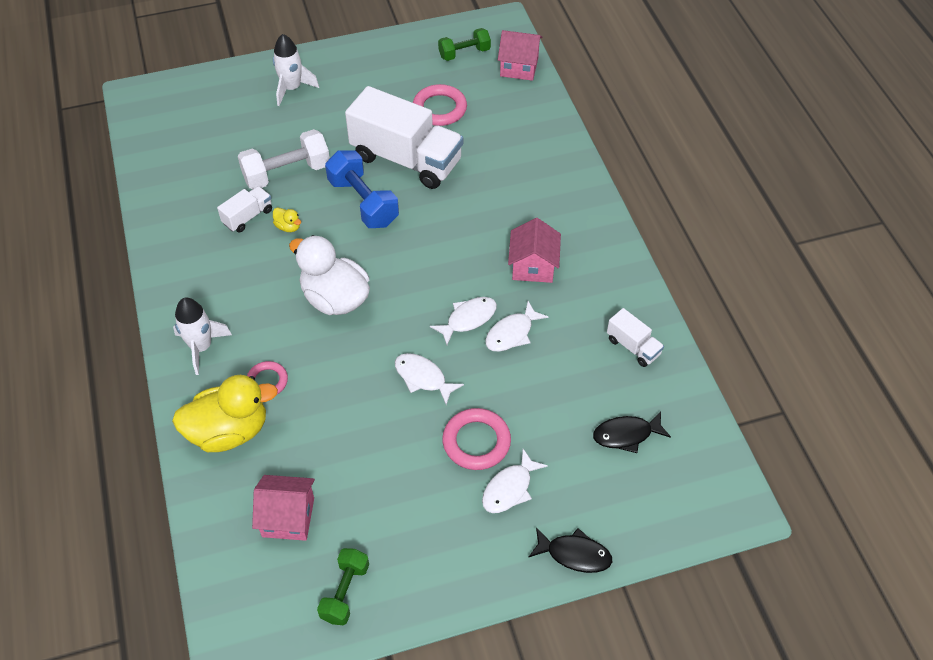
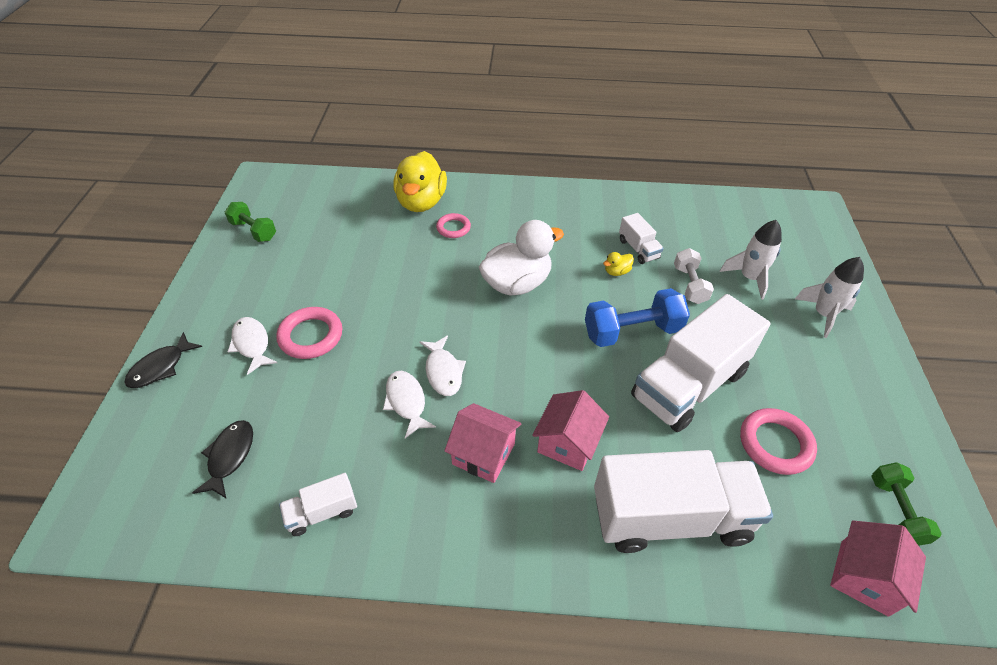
camera: 110 degrees right, 5 degrees down
(201, 347) = (506, 201): white rocket -> white rocket (749, 278)
(287, 173) = (689, 285): white dumbbell -> white dumbbell, size x0.64
(288, 517) = (331, 216): pink house -> pink house (567, 443)
(423, 378) = (398, 319): white fish -> none
(527, 154) = (670, 517): none -> white truck

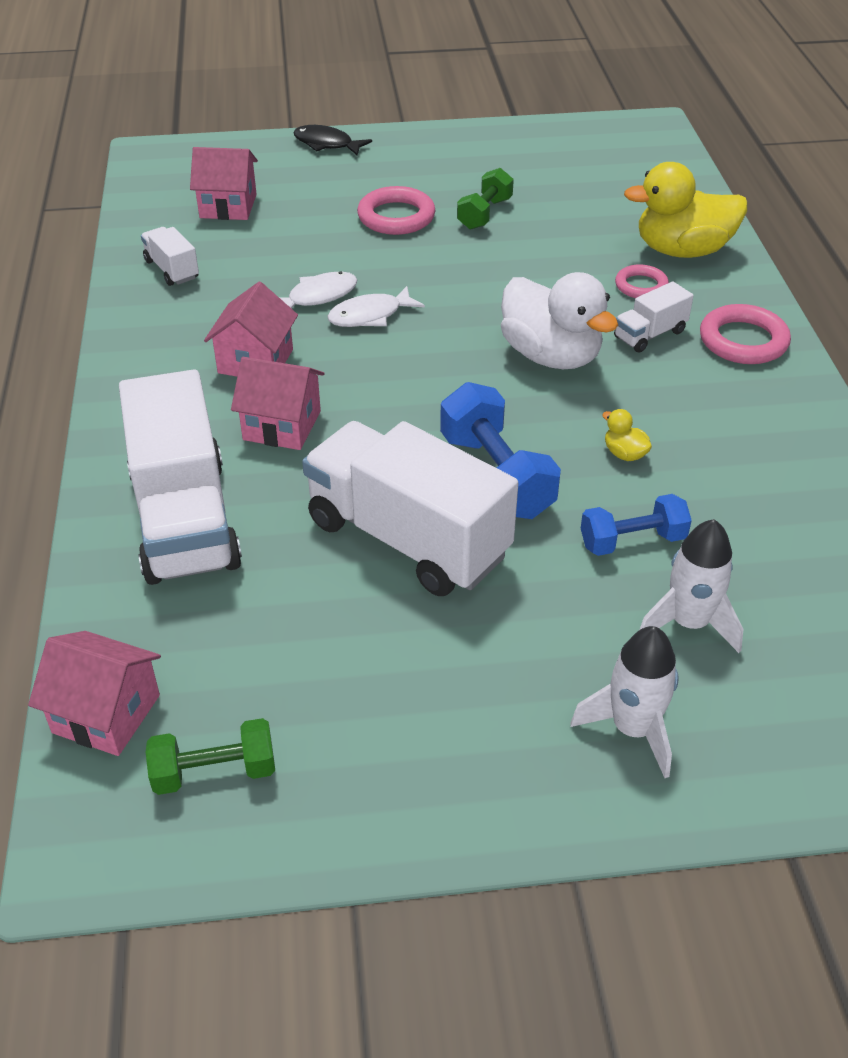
camera: 80 degrees right, 5 degrees down
(230, 456) = (228, 206): black fish -> pink house
(252, 344) = (372, 184): white fish -> none
(254, 231) = (551, 144): green dumbbell -> green dumbbell (484, 214)
(638, 249) = (695, 477): white truck -> white truck (650, 334)
(689, 285) = (632, 541): white dumbbell -> blue dumbbell
(775, 444) = (316, 633): pink ring -> pink ring (743, 341)

